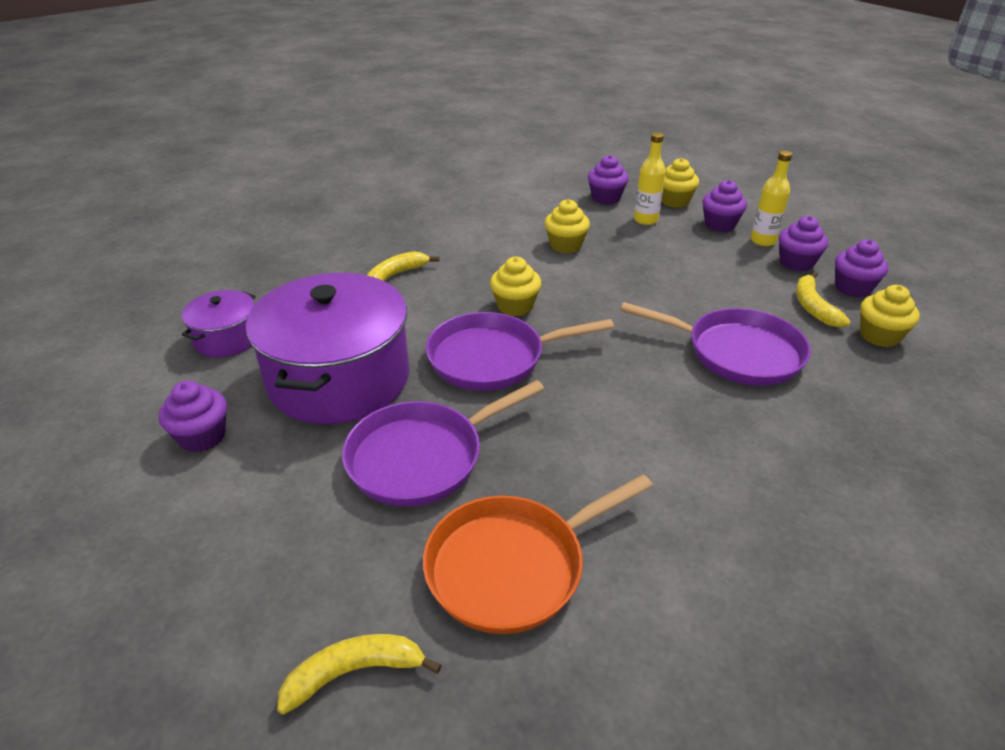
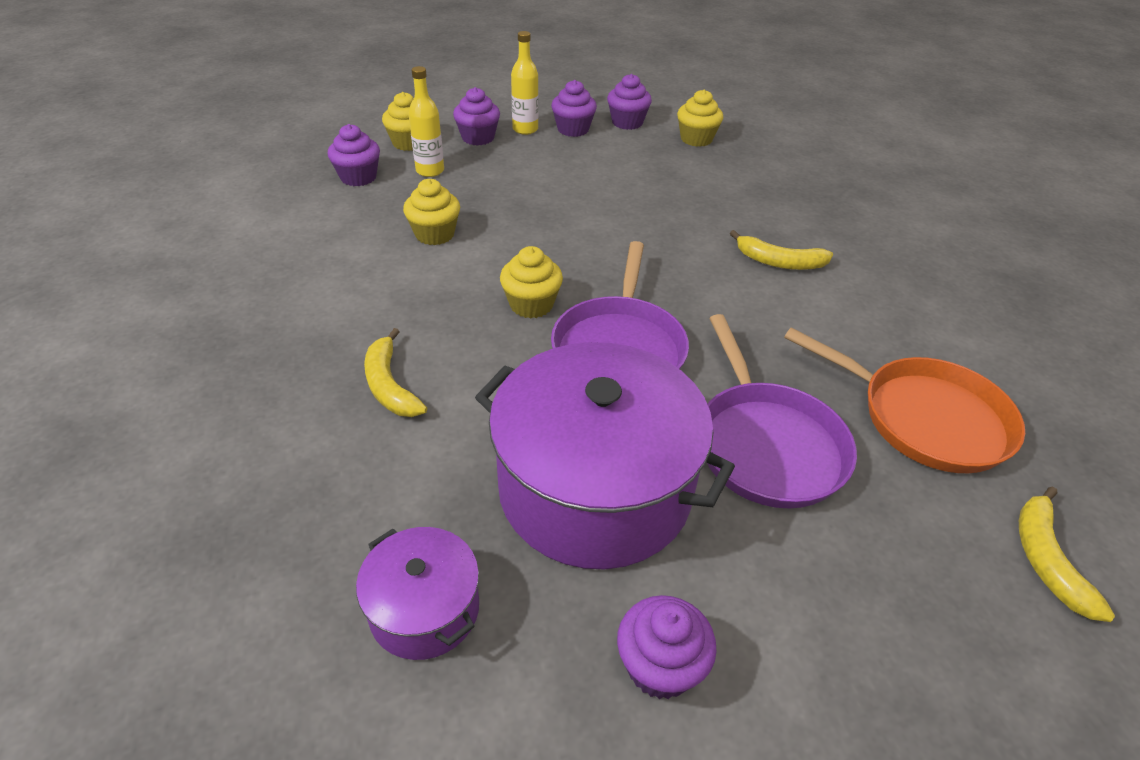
camera: 70 degrees left, 5 degrees up
(513, 566) = (924, 418): orange pan -> orange pan turned 45 degrees counterclockwise
(737, 352) = (685, 205): purple pan -> none
(813, 307) = (642, 148): yellow banana -> yellow banana (779, 262)

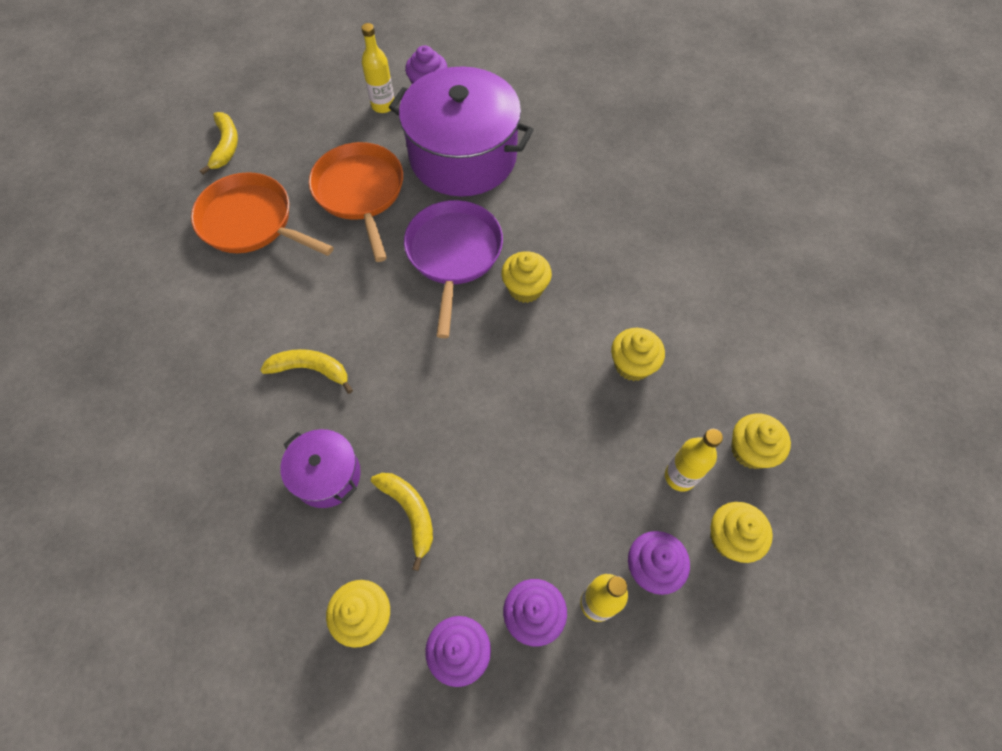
camera: 175 degrees right, 20 degrees up
(358, 177) = (750, 450): purple cupcake -> yellow cupcake
(390, 385) = (603, 206): yellow banana -> yellow banana (410, 513)
(424, 609) = (536, 96): purple pot -> purple pot (327, 475)
(757, 624) = (383, 105): none -> yellow bottle
(766, 444) = (360, 193): purple pan -> orange pan

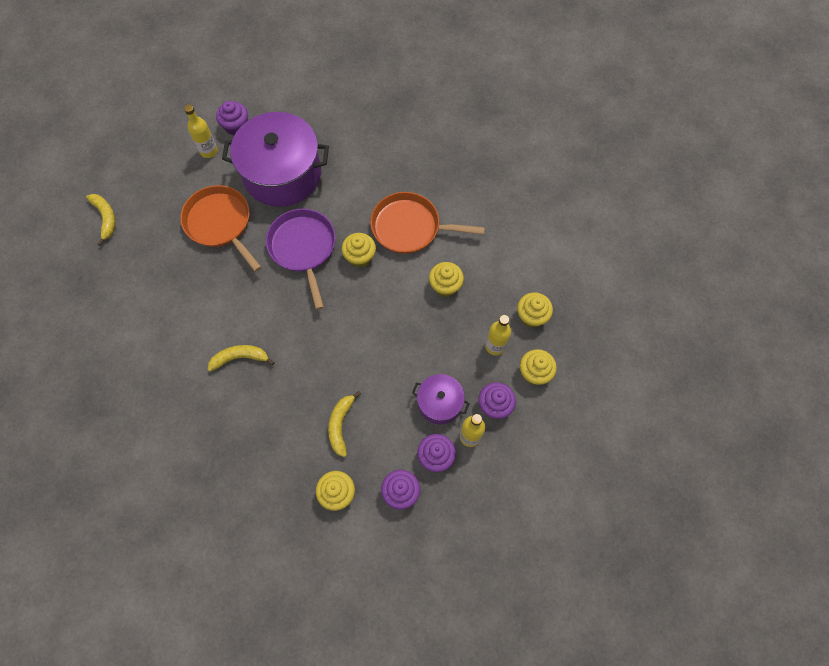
camera: 20 degrees left, 5 degrees up
(251, 222) = (152, 269): orange pan -> orange pan (410, 227)
(327, 475) = (279, 420): purple pot -> purple pot (440, 403)
(410, 513) = (340, 425): yellow banana -> yellow banana turned 120 degrees counterclockwise

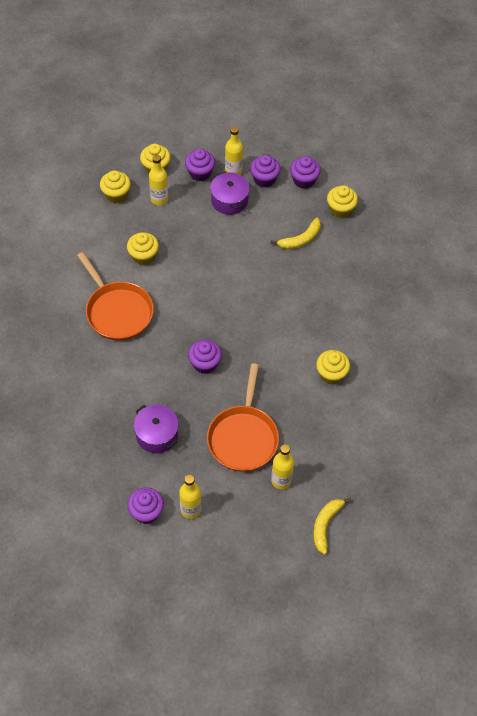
camera: 135 degrees left, 10 degrees down
(165, 219) = (281, 480): none -> yellow bottle
(240, 358) = (323, 330): yellow banana -> none
(282, 174) = (157, 435): purple pot -> purple pot, size x0.49
(303, 248) = (205, 363): purple pan -> purple cupcake
(360, 257) = (174, 323): yellow cupcake -> yellow cupcake (331, 374)

